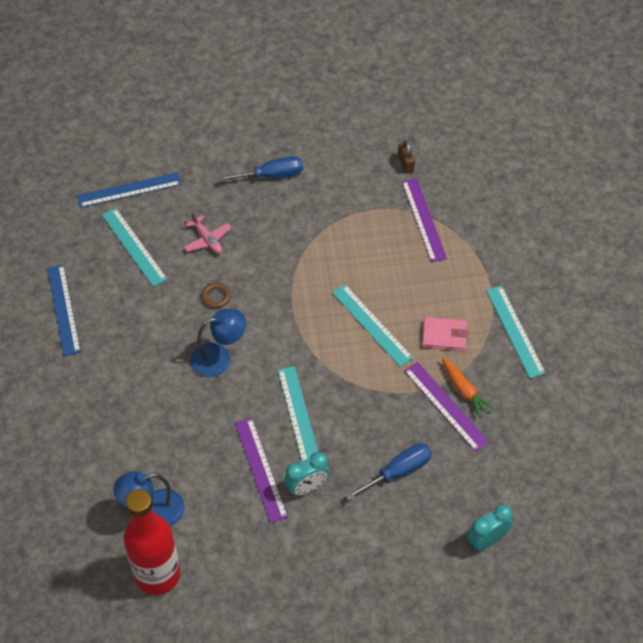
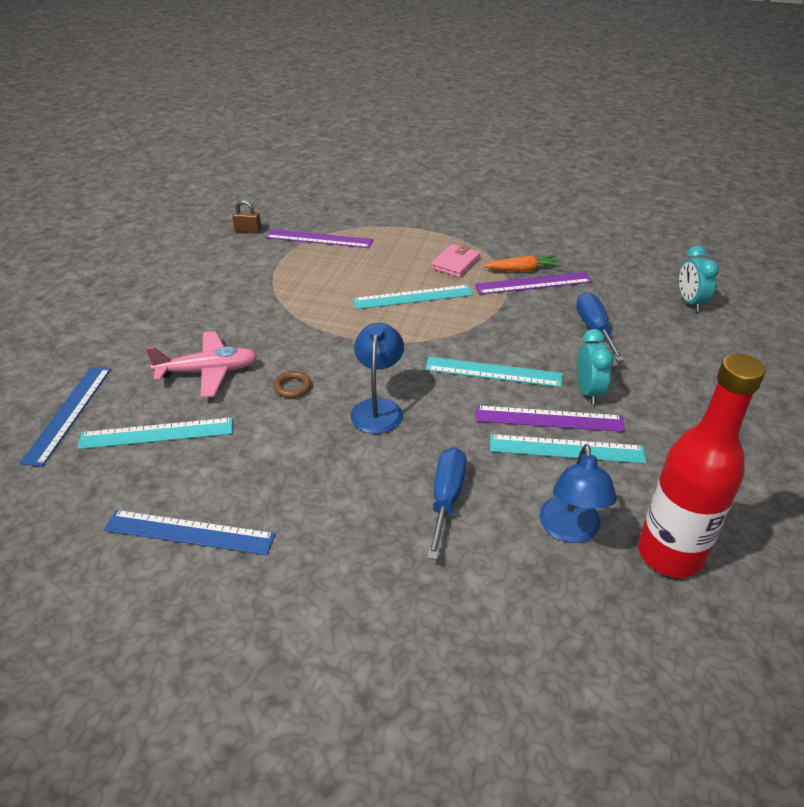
camera: 65 degrees left, 15 degrees down
(207, 240) = (208, 371): pink plane -> pink plane, size x1.55
(272, 176) = (173, 305): blue screwdriver -> blue screwdriver (446, 498)
(515, 331) = (475, 230): turquoise ruler -> turquoise ruler (566, 449)

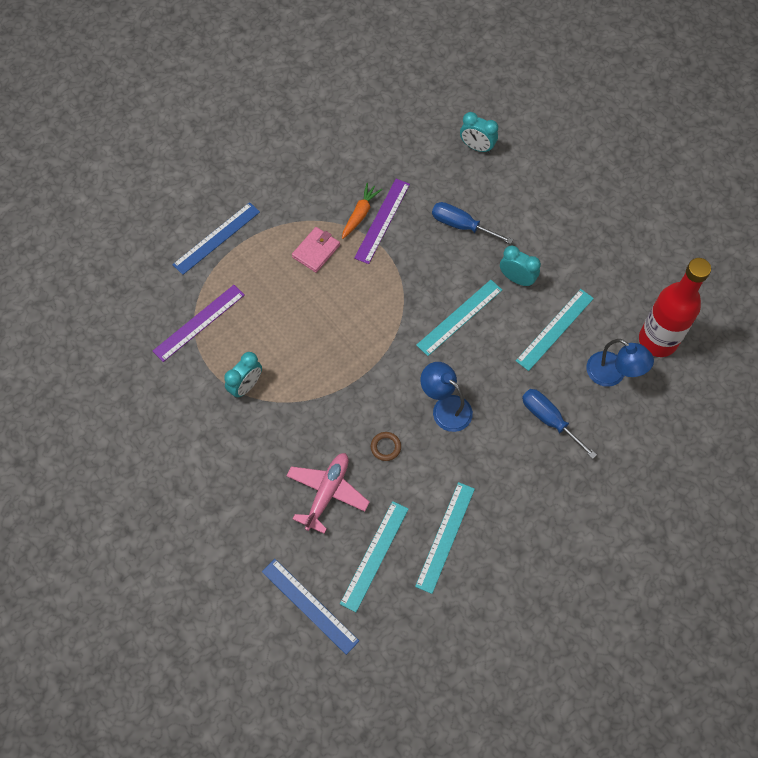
camera: 55 degrees left, 25 degrees up
(189, 532) = (482, 573): blue ruler -> blue ruler (216, 238)
(248, 230) = (138, 369): brown padlock -> none
(282, 283) = (246, 386): none -> turquoise clock
(413, 297) = (338, 308): turquoise ruler -> turquoise ruler (445, 536)
(455, 263) = (316, 251): pink wallet -> pink wallet turned 60 degrees clockwise
(549, 419) = (524, 319): purple ruler -> none

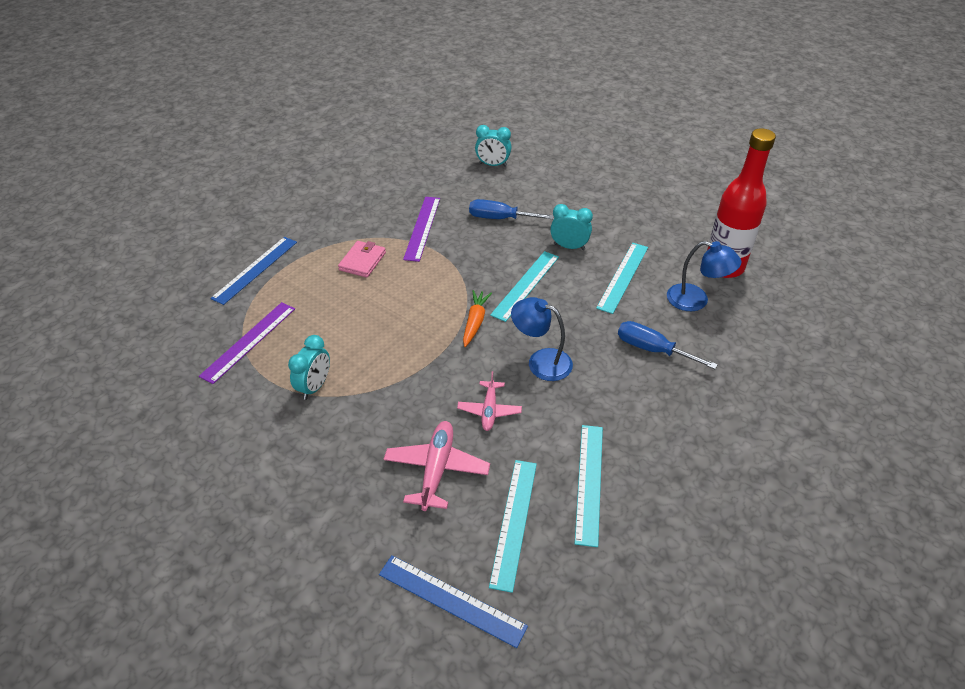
camera: 15 degrees left, 20 degrees down
(360, 214) = (399, 227): orange carrot -> orange carrot (475, 322)
(385, 447) = (489, 410): brown ring -> pink plane

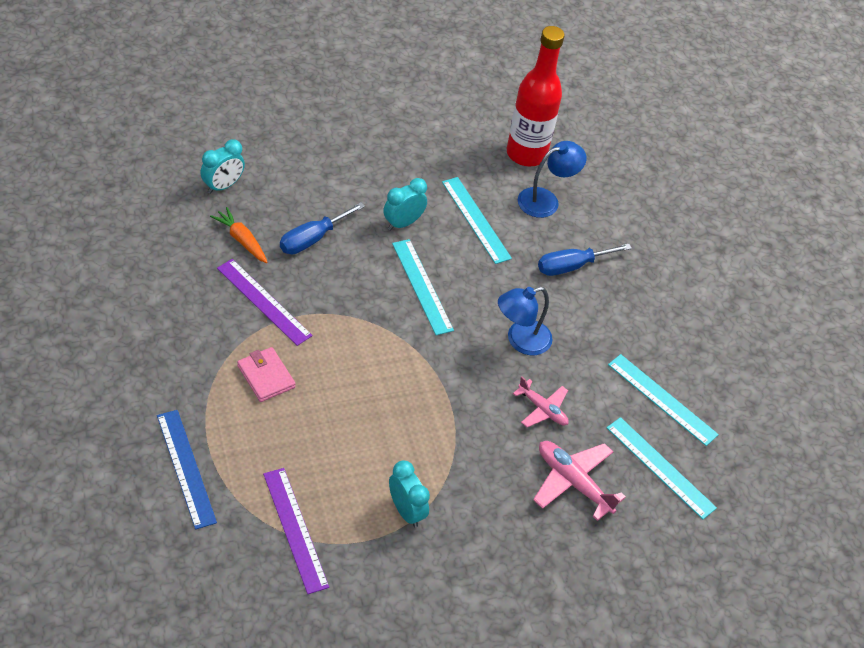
camera: 60 degrees left, 5 degrees up
(451, 600) = (695, 547): blue ruler -> none
(475, 322) = (434, 350): orange carrot -> orange carrot (241, 240)

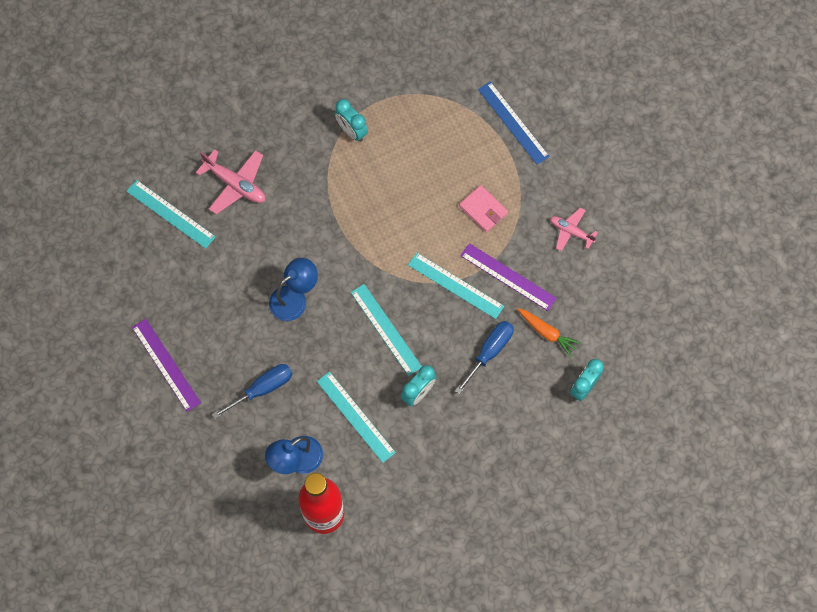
camera: 175 degrees right, 20 degrees up
(295, 529) = (424, 98): purple ruler -> purple ruler (166, 365)
(542, 409) = (267, 239): pink plane -> pink plane (571, 231)
(662, 399) = (173, 274): turquoise ruler -> turquoise ruler (455, 285)

